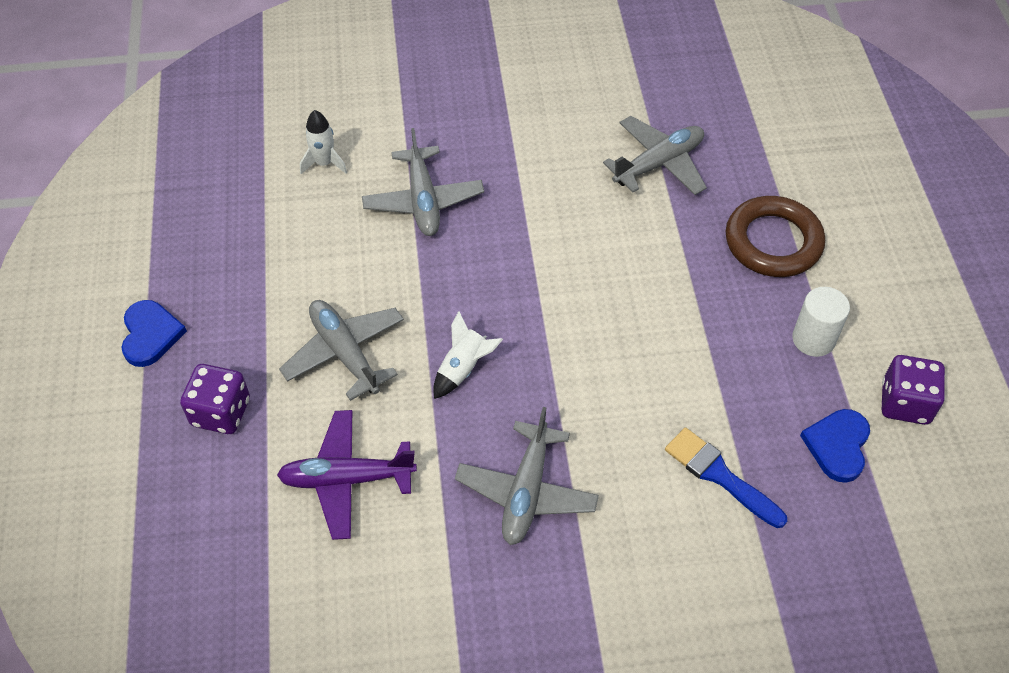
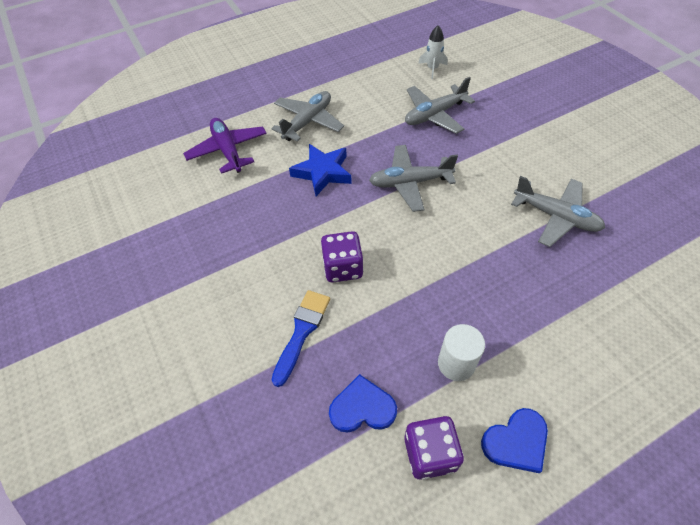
camera: 70 degrees right, 0 degrees up
(150, 335) = (284, 54): blue heart -> blue heart (516, 442)
(221, 412) = (249, 92): purple dice -> purple dice (343, 267)
(463, 368) = (323, 172): white rocket -> blue star
(526, 491) = (249, 229): grey plane -> grey plane (410, 183)
(773, 242) = (535, 309): brown ring -> none

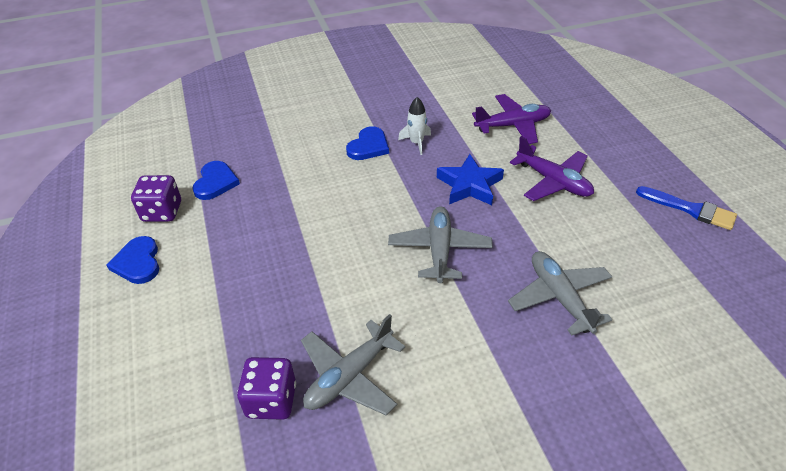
camera: 100 degrees right, 10 degrees down
(272, 260) = (368, 146): none -> blue heart
(302, 332) = (293, 158): blue brush -> blue brush (690, 209)
(308, 122) = (553, 181): grey plane -> purple plane
(343, 267) = (345, 186): purple dice -> purple dice (271, 400)
(432, 69) = (670, 318): white rocket -> white rocket (416, 143)
(456, 364) = (219, 241): white cylinder -> none

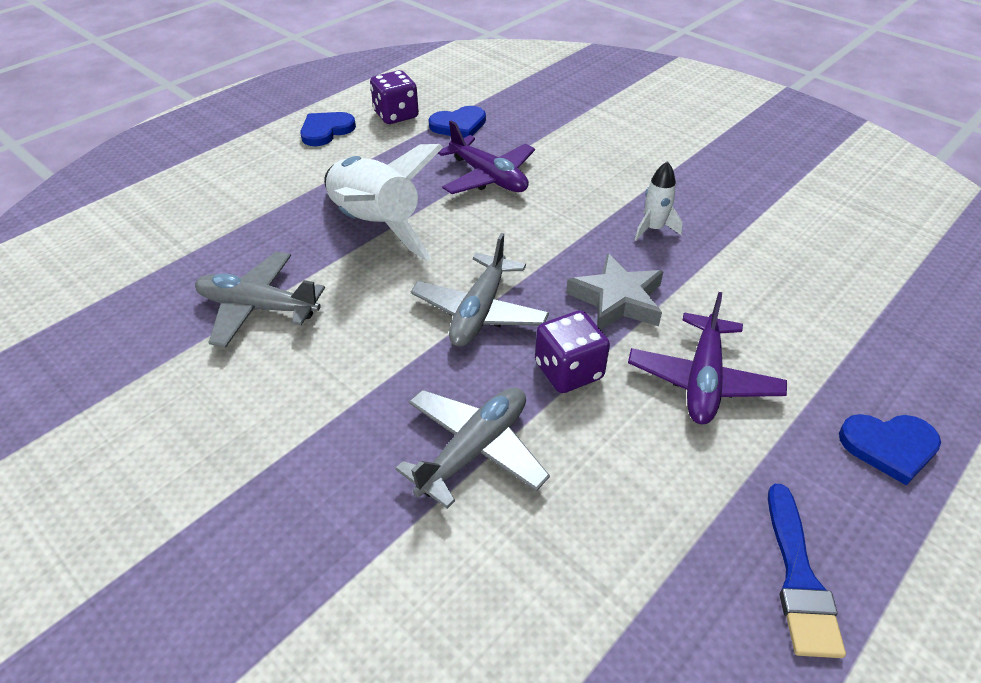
camera: 60 degrees right, 0 degrees up
(271, 400) = (208, 268): purple dice -> purple dice (568, 371)
(302, 273) = (375, 225): none -> white rocket
(368, 146) = (609, 195): blue heart -> blue heart (889, 446)
(439, 250) = (479, 311): grey plane -> grey plane turned 135 degrees clockwise
(469, 185) = (617, 299): blue star -> grey star
(512, 125) = (785, 302): purple plane -> purple plane (488, 177)

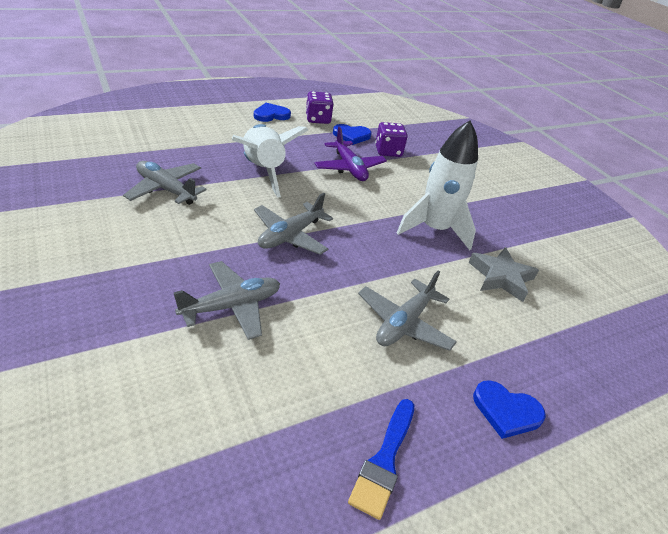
camera: 15 degrees right, 5 degrees down
(568, 371) = (321, 286): purple dice -> purple dice (388, 151)
(617, 299) = (381, 259): grey star -> grey star (501, 277)
(653, 229) = (434, 229): white rocket -> white rocket, size x2.17
(703, 380) = (404, 323): purple plane -> grey plane

